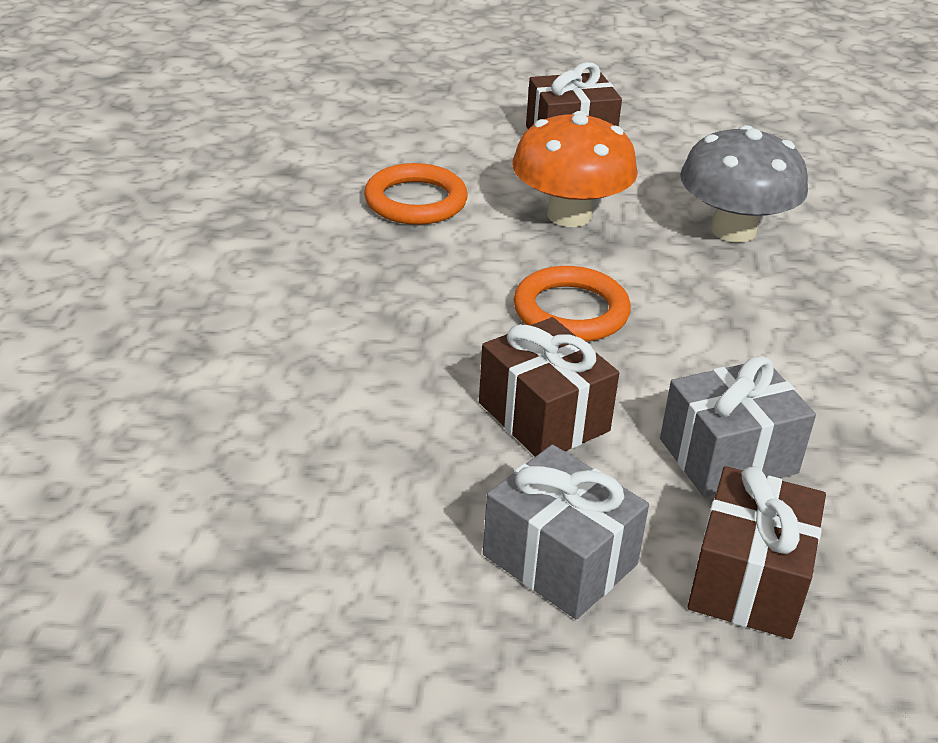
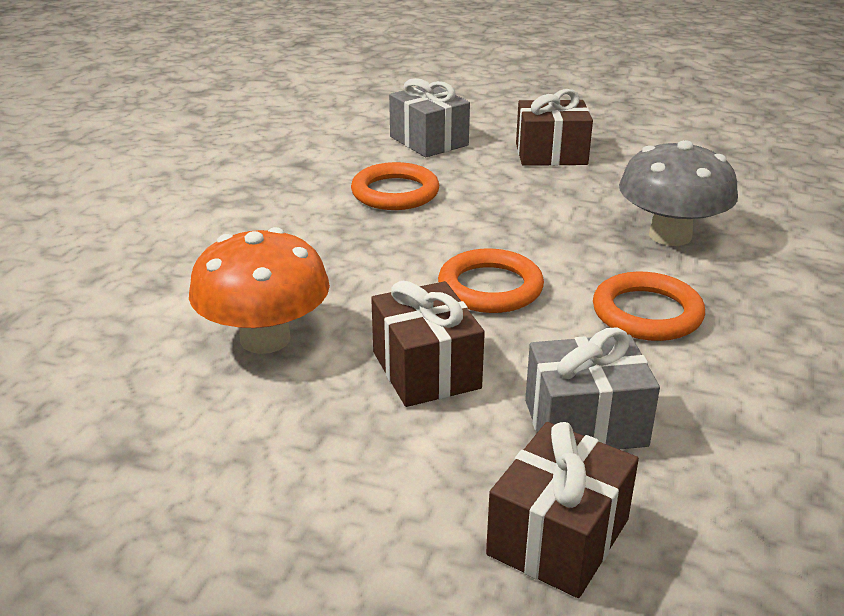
camera: 15 degrees right, 5 degrees down
(559, 560) = (384, 493): grey gift -> grey gift (428, 141)
(569, 215) = (523, 212): orange mushroom -> orange mushroom (265, 339)
(743, 324) = (647, 313): none -> orange ring

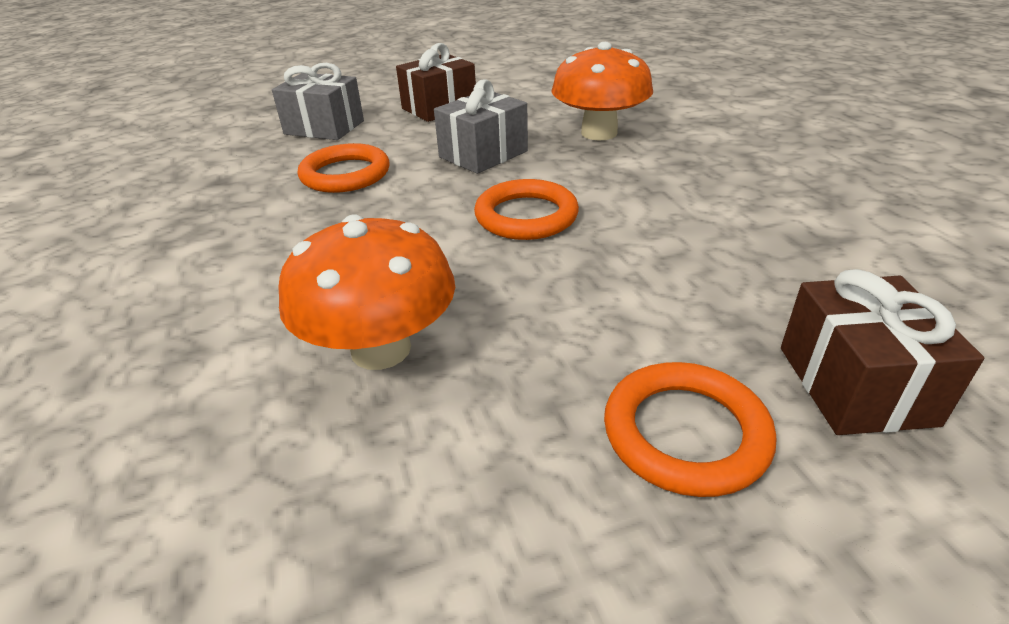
camera: 35 degrees left, 5 degrees up
(426, 370) = (567, 304): brown gift -> none
(585, 423) = (738, 284): grey gift -> grey gift (483, 154)
(647, 313) = (660, 188): orange ring -> orange ring (685, 433)
(670, 235) = (599, 133): grey mushroom -> orange mushroom

